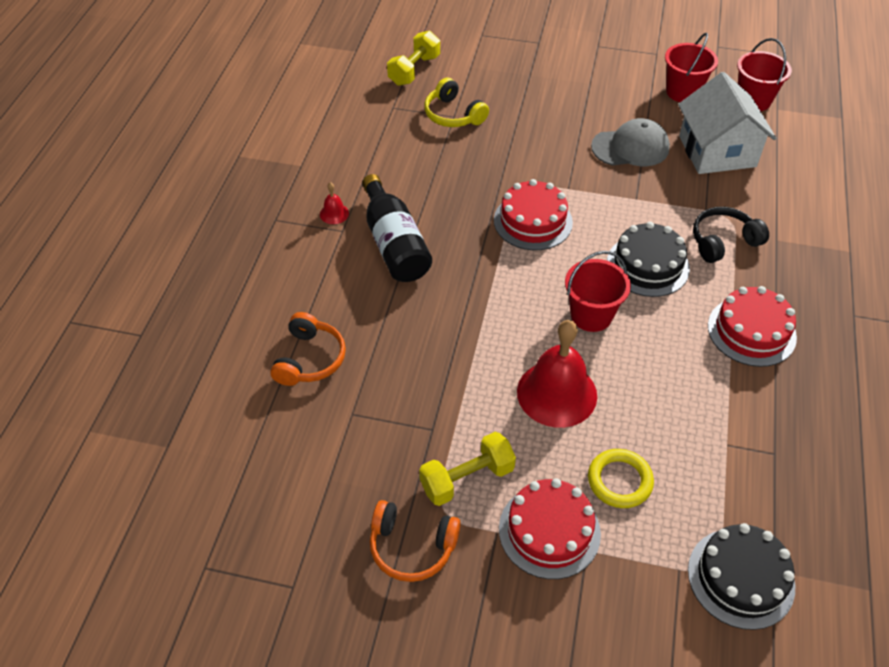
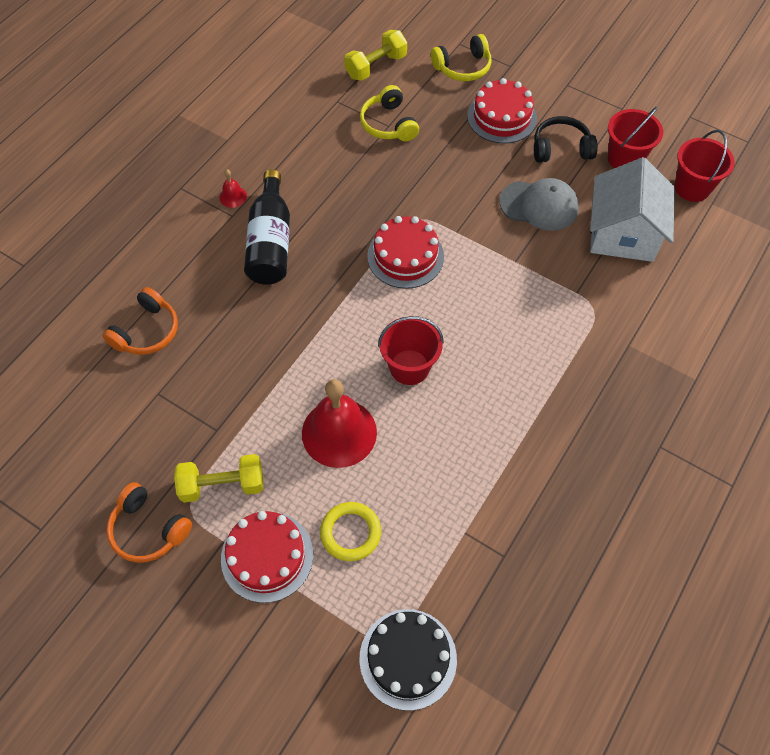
camera: 20 degrees right, 10 degrees up
(496, 53) = (463, 67): none -> yellow headphones
(648, 265) = (488, 333): black cake -> none
(723, 242) = (574, 331): black headphones -> black headphones (561, 148)
(751, 331) = (550, 431): red cake -> red cake (502, 117)

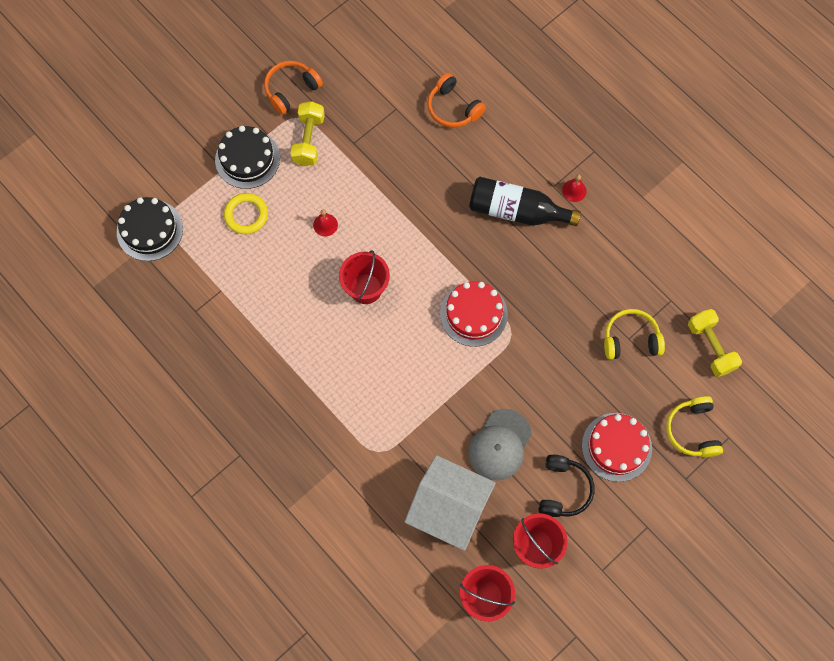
camera: 105 degrees right, 10 degrees up
(267, 556) = (247, 159): red cake -> black cake
(339, 432) = (325, 225): red bell -> red bell, size x0.43

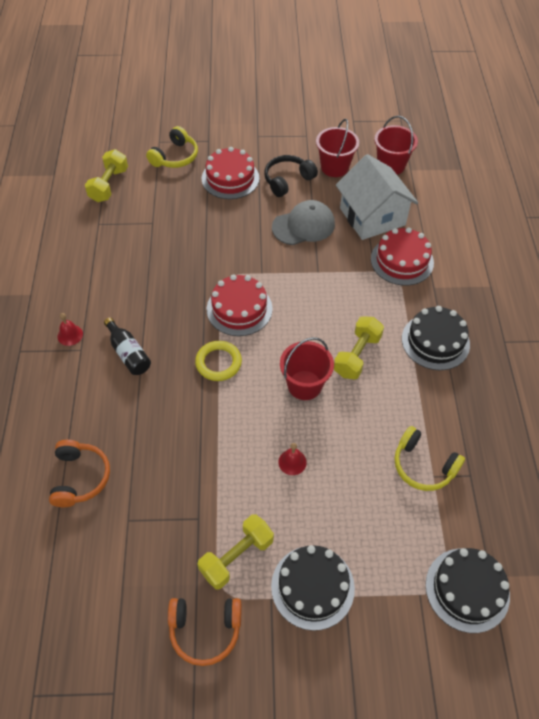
camera: 140 degrees left, 15 degrees down
(246, 215) = (358, 528): yellow ring -> yellow ring (218, 363)
(295, 409) = (435, 341): none -> black cake
(347, 345) = (357, 355): none -> yellow dumbbell
(383, 475) = (402, 261): none -> red cake
(516, 211) = (128, 353): black bottle -> black bottle, size x0.62
(630, 339) = (152, 221): yellow headphones -> yellow headphones (423, 465)

